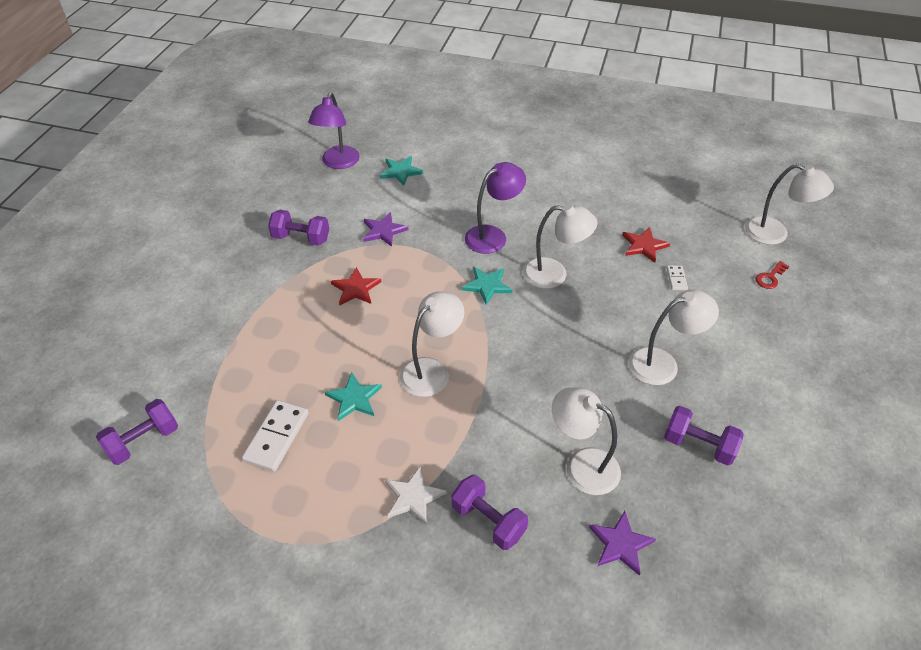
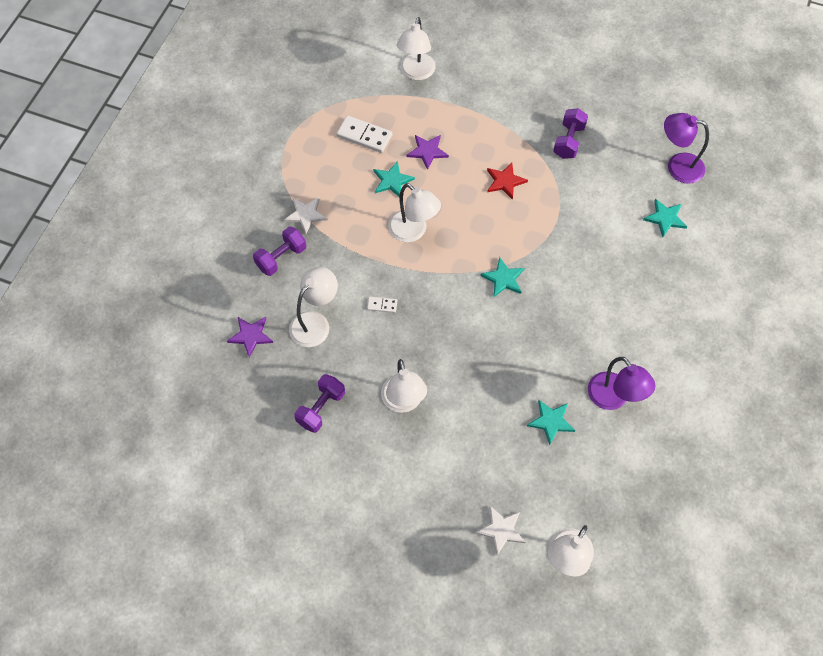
camera: 95 degrees right, 15 degrees up
(144, 441) = (371, 64): purple dumbbell -> none
(383, 231) = (577, 202): purple star -> purple star (427, 151)
(493, 236) = (569, 290): purple lamp -> purple lamp (613, 398)
(554, 274) = (515, 335): white lamp -> white lamp (416, 73)
(644, 246) = (551, 421): red star -> turquoise star
(676, 279) = (503, 440): white domino -> white domino (382, 305)
(770, 278) = (501, 530): red key -> white star

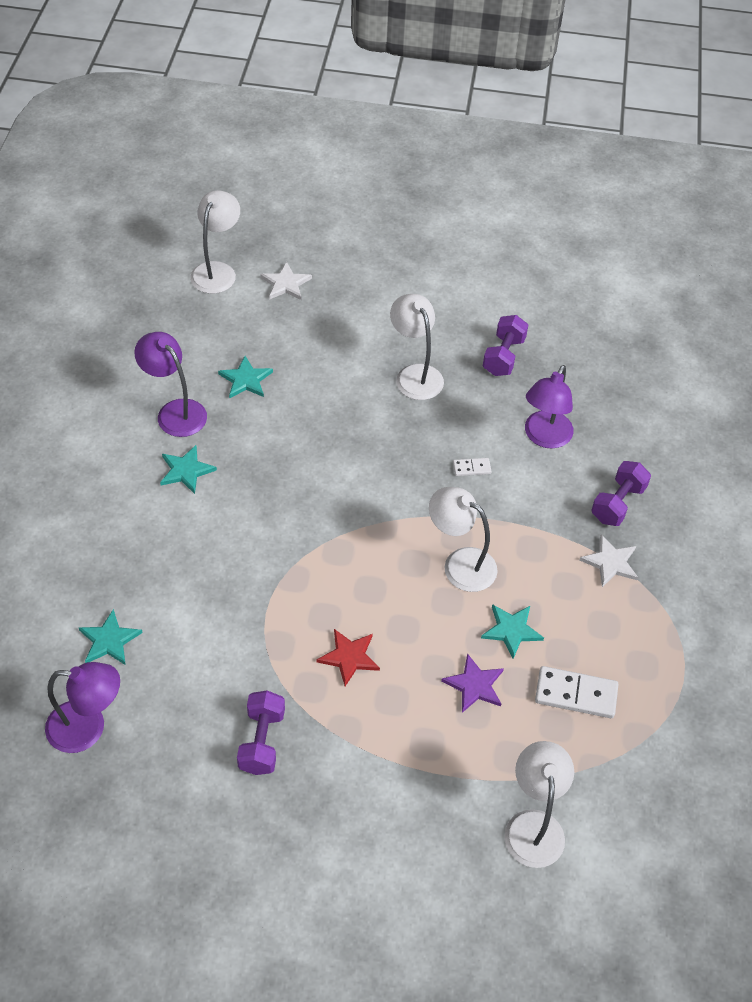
camera: 165 degrees right, 10 degrees down
(251, 336) = (612, 413): purple star -> none
(315, 322) = (544, 437): white lamp -> purple lamp
(503, 279) = (327, 522): turquoise star -> turquoise star (186, 470)

